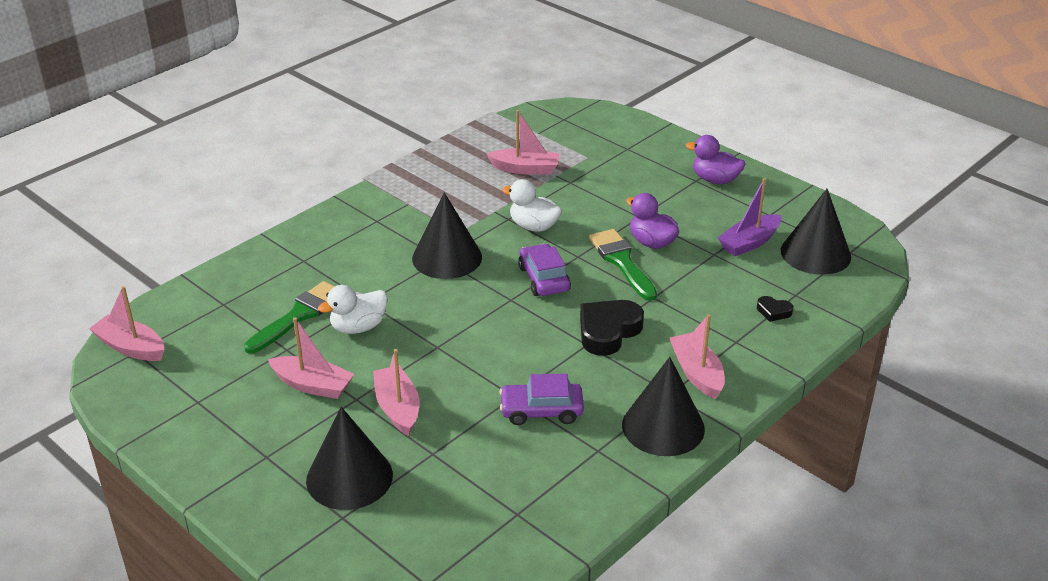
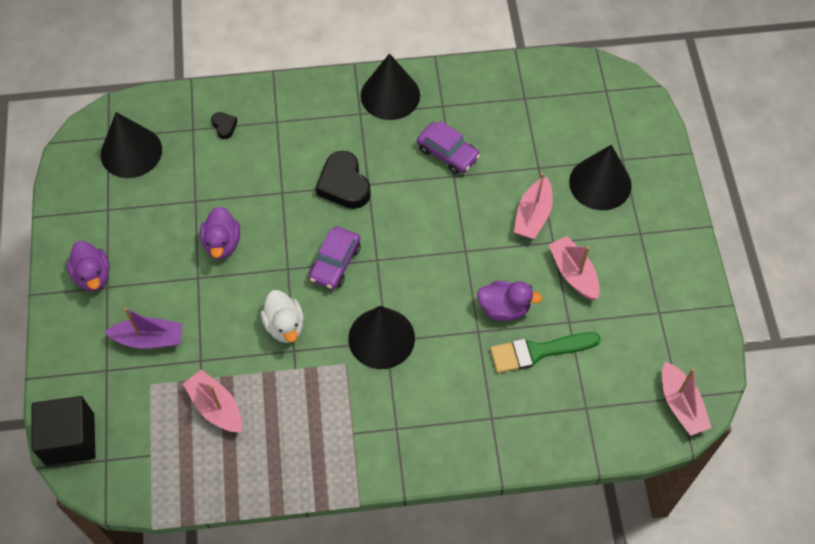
camera: 140 degrees left, 25 degrees up
(358, 327) = (504, 308): white duck -> purple duck
(600, 115) = (70, 439): none -> black cube
(608, 331) = (344, 184): black heart -> black heart turned 75 degrees clockwise
(621, 262) = (265, 240): green brush -> none
(697, 373) = (328, 116): pink boat -> none
(749, 243) = (158, 193): purple boat -> purple boat (149, 339)

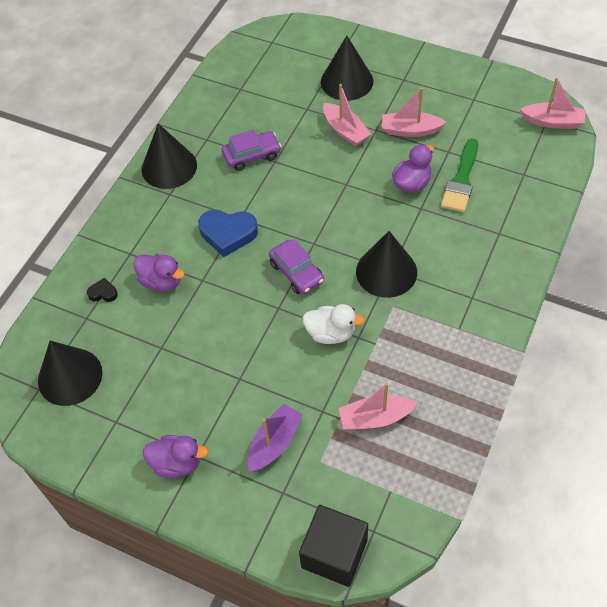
camera: 55 degrees left, 5 degrees down
(222, 243) = (219, 345): purple duck -> purple duck (161, 281)
(344, 184) = (228, 234): black heart -> blue heart

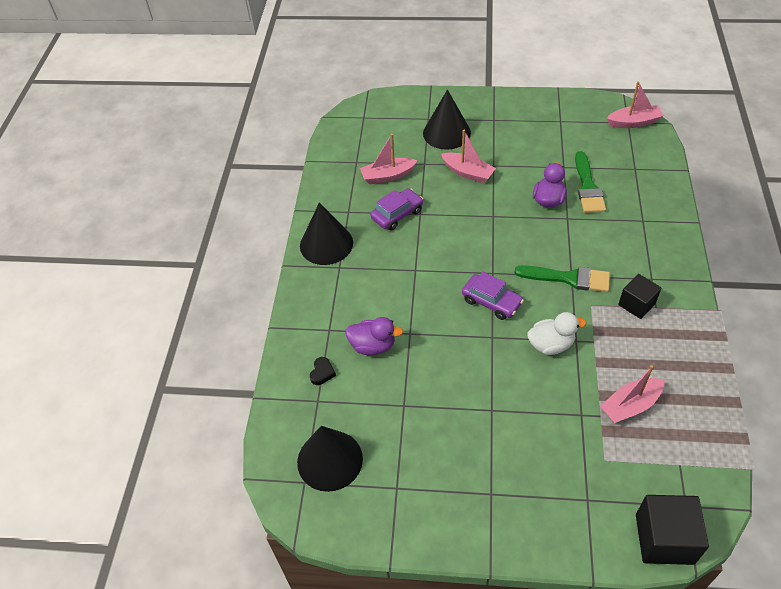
camera: 20 degrees left, 5 degrees down
(103, 293) = (322, 373): black heart -> black heart turned 120 degrees clockwise
(177, 463) = (476, 506): purple duck -> none
(228, 234) = (412, 286): blue heart -> none
(274, 443) = (555, 457): purple boat -> none
(386, 271) = (568, 278): black cone -> green brush
(410, 130) = (522, 158): pink boat -> pink boat (387, 176)
(440, 319) = (636, 304): none -> black cube

